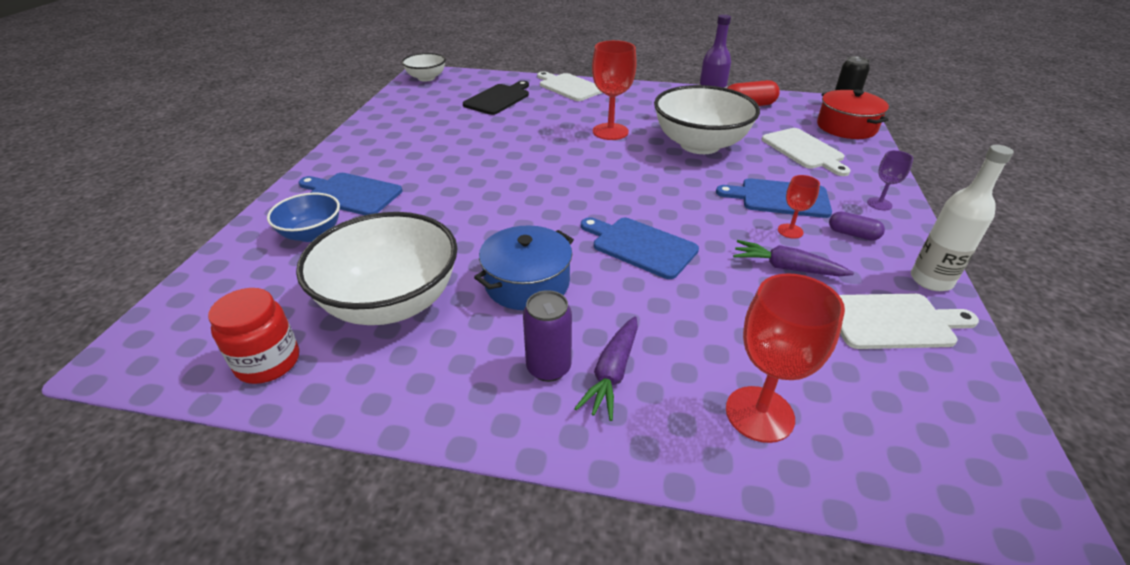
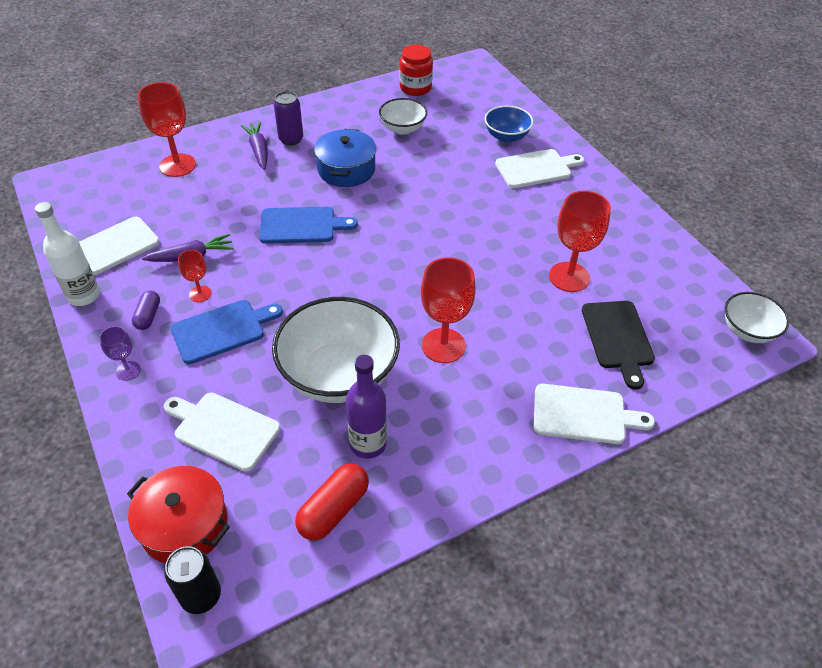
camera: 140 degrees right, 10 degrees up
(351, 194) = (536, 168): blue cutting board -> white cutting board
(391, 302) = (402, 128): white bowl -> white bowl, size x0.53
(473, 128) = (569, 277): none -> red goblet
(852, 234) = (148, 316): purple capsule -> purple capsule turned 75 degrees counterclockwise

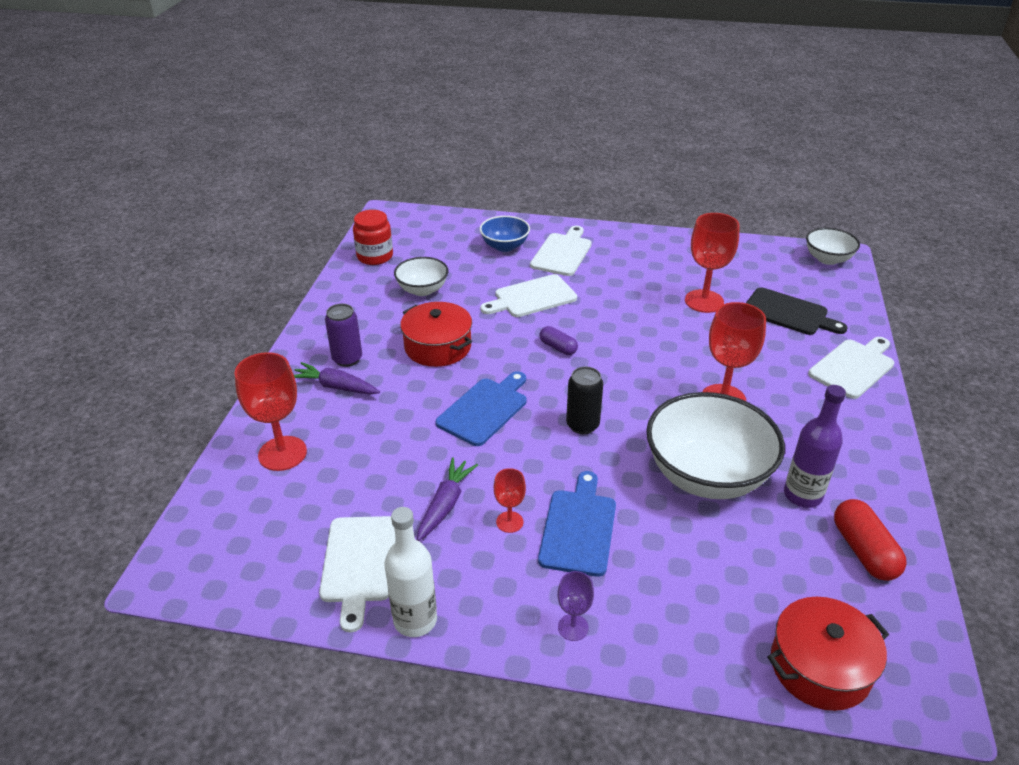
camera: 50 degrees left, 10 degrees down
(148, 316) = (503, 577): purple capsule -> purple capsule (558, 347)
(201, 596) = (914, 689): black can -> black can (582, 425)
(223, 429) = (715, 584): white cutting board -> white cutting board (532, 297)
(346, 169) = (437, 347): blue pot -> red pot

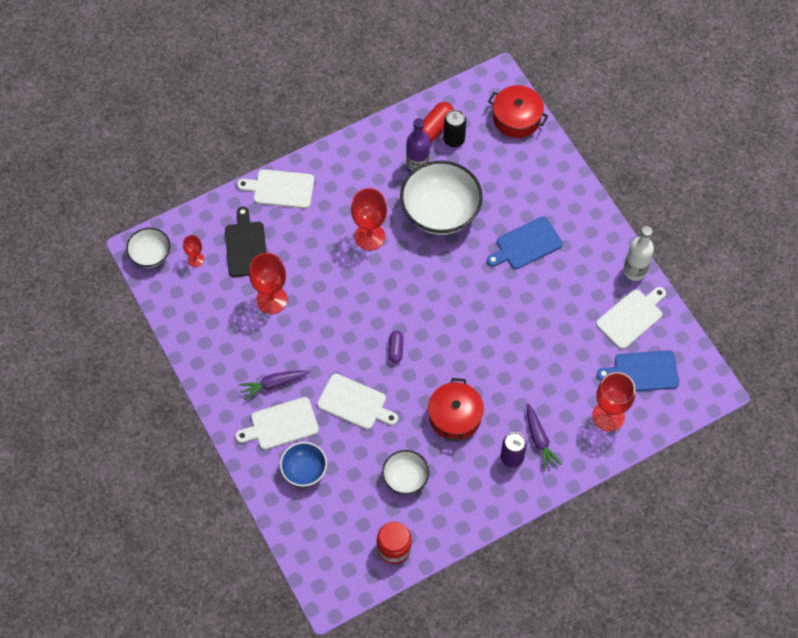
camera: 130 degrees left, 25 degrees up
(445, 504) = (565, 310): purple carrot -> purple carrot (273, 384)
(484, 409) = (485, 346): blue cutting board -> blue cutting board (642, 371)
(509, 522) = (550, 275): red goblet -> red goblet (196, 259)
(573, 627) = (581, 211): purple goblet -> none
(582, 425) = (453, 290): black can -> black can (454, 139)

